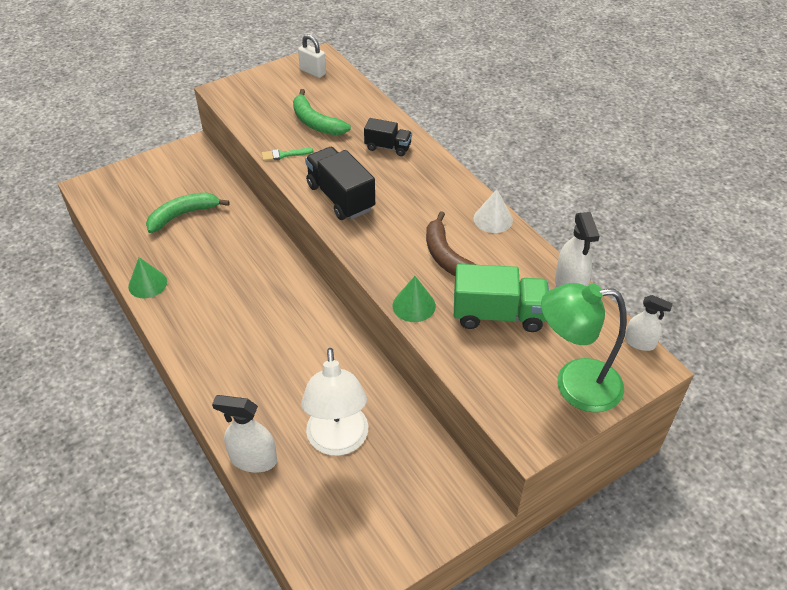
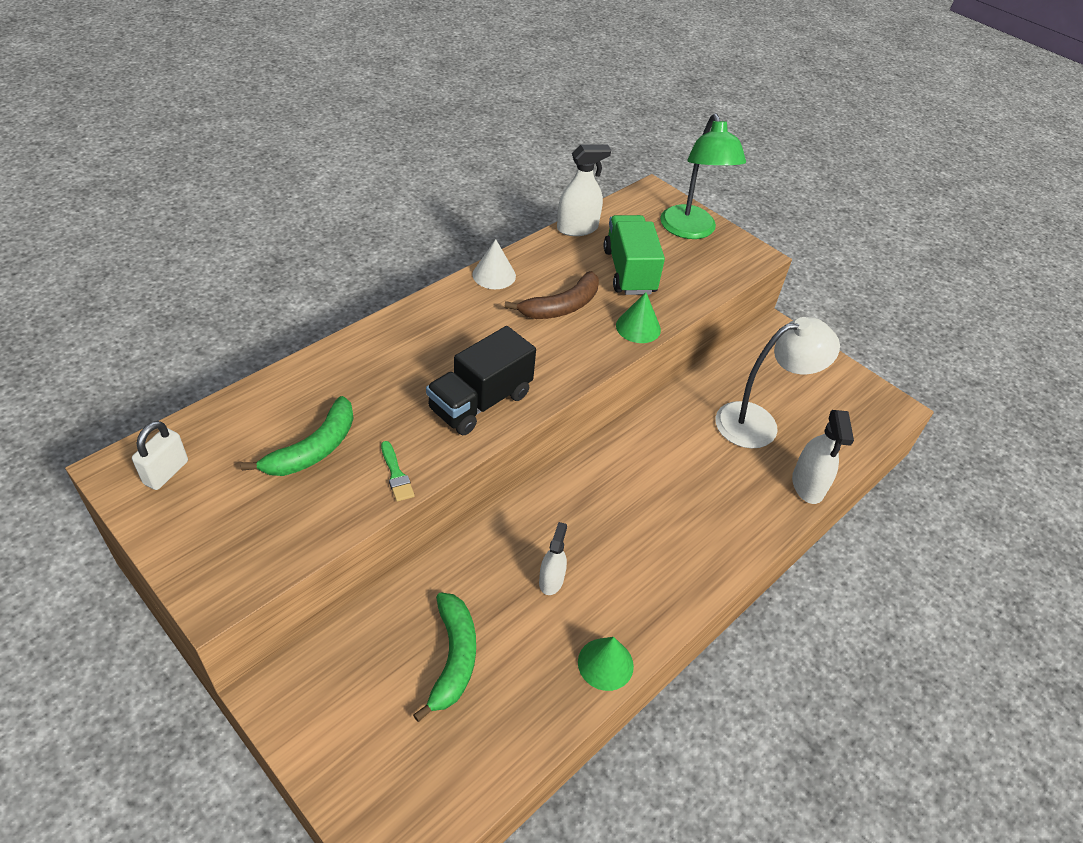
camera: 105 degrees left, 0 degrees up
(183, 215) = (453, 658): green banana -> green banana turned 135 degrees counterclockwise
(388, 147) = (370, 366): black truck -> none
(639, 342) = (630, 195): white spray bottle -> white spray bottle (551, 580)

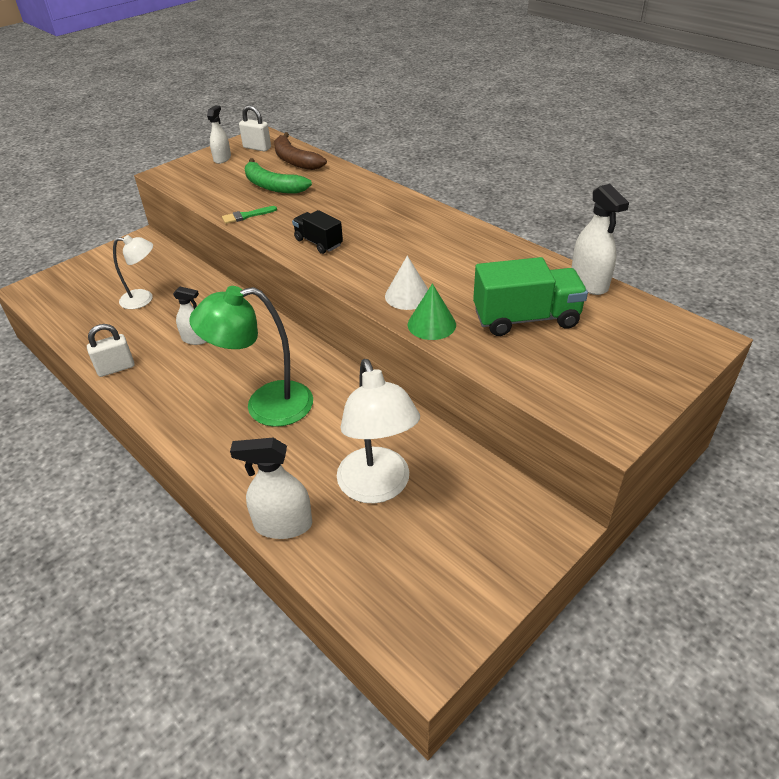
camera: 95 degrees right, 5 degrees down
(188, 517) = (222, 159): none -> white spray bottle
(453, 658) = (143, 299): green banana -> white lamp
(480, 402) = (318, 243): black truck -> black truck, size x0.60
(494, 275) = (485, 238): white cone -> white cone (407, 296)
(561, 306) = (451, 277): brown banana -> brown banana (294, 160)
(605, 664) = (116, 368): green cone -> white padlock
(691, 230) = (635, 369): green lamp -> green lamp (265, 406)

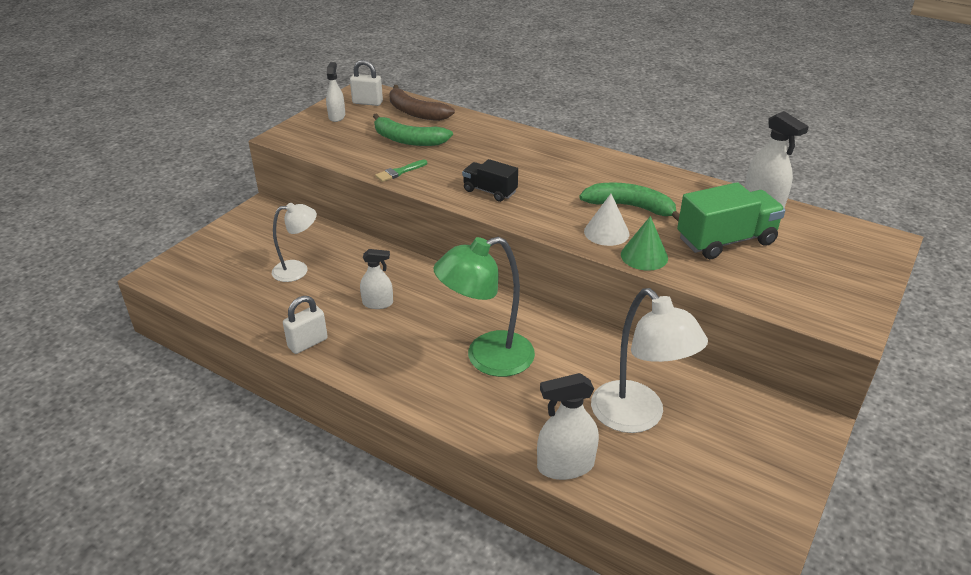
camera: 15 degrees left, 5 degrees down
(446, 272) = (630, 207): none -> green banana

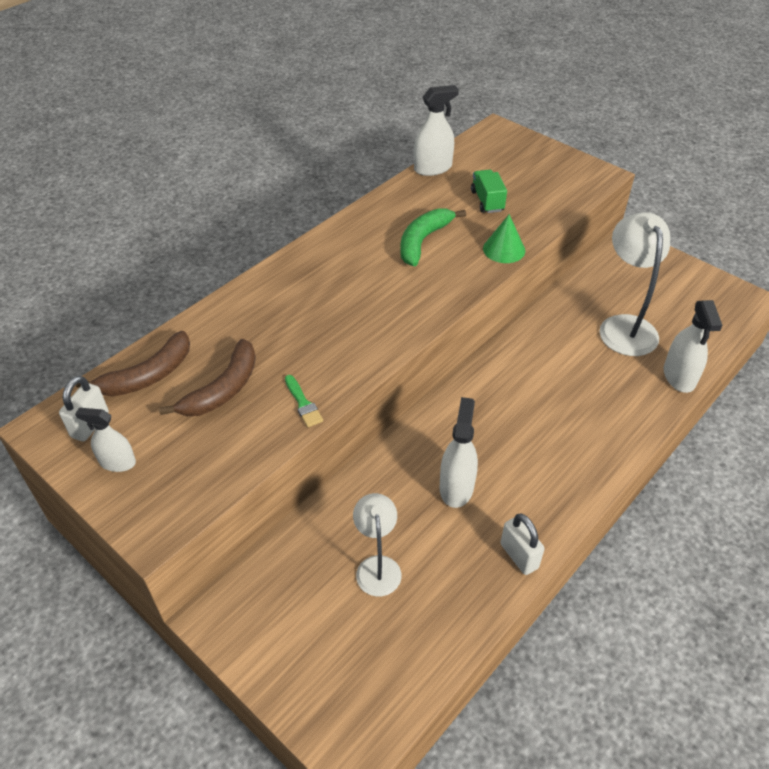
camera: 80 degrees left, 10 degrees up
(377, 303) = (456, 487): white spray bottle -> white spray bottle, size x1.52
(408, 140) = (223, 389): green banana -> brown banana
(487, 358) = (551, 407): green lamp -> none
(489, 191) = (370, 331): black truck -> none
(606, 232) = (463, 264): white cone -> none
(637, 417) = (624, 326): white lamp -> white lamp turned 75 degrees counterclockwise
(726, 241) = (487, 201): green truck -> green truck, size x0.60

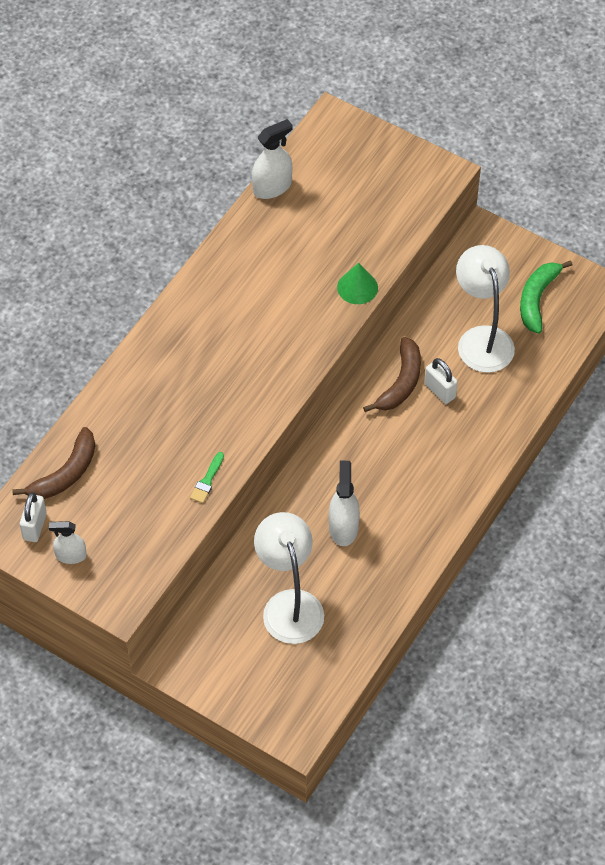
camera: 10 degrees left, 10 degrees up
(223, 389) = (135, 477): brown banana -> brown banana (401, 383)
(303, 404) = (207, 480): green brush -> green brush turned 60 degrees clockwise
(377, 566) = (289, 604): white lamp -> white lamp, size x1.66
(423, 241) = (278, 288): green banana -> green banana (537, 299)
(487, 201) = (334, 226): green truck -> none
(519, 556) = (402, 579): white padlock -> white padlock (439, 391)
(679, 377) = (532, 389): white spray bottle -> none

